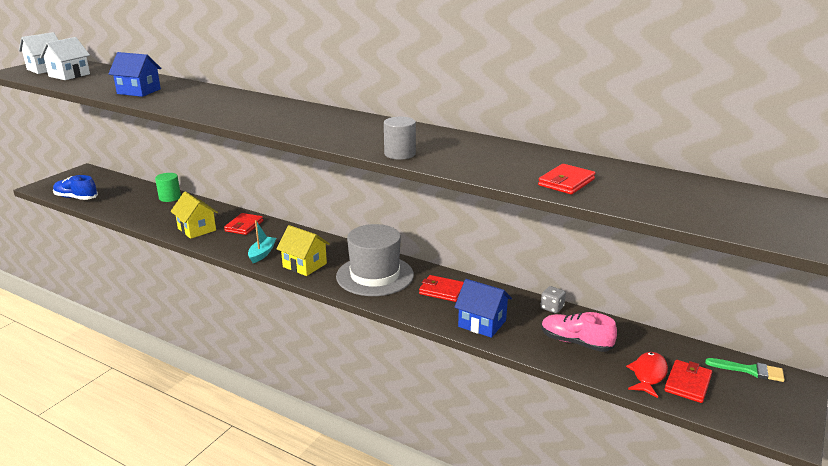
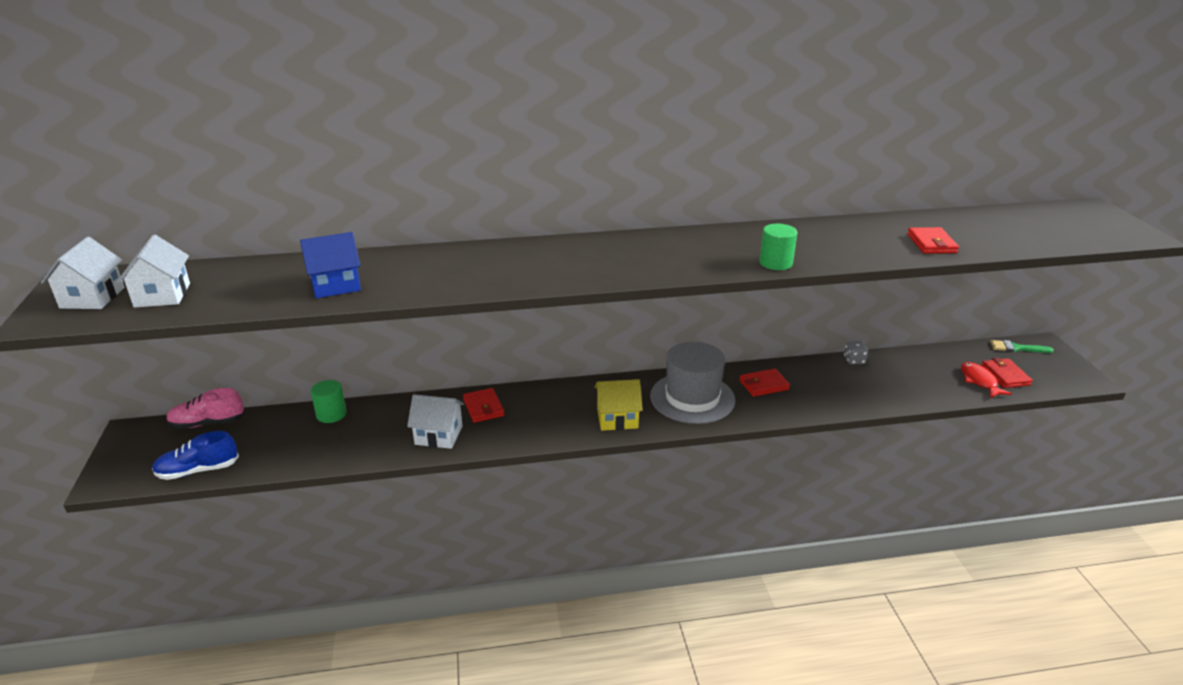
camera: 40 degrees left, 5 degrees up
(197, 229) = (439, 435): yellow house -> white house
(262, 254) = (557, 427): turquoise boat -> none
(400, 154) = (775, 263): grey cylinder -> green cylinder
(482, 323) = (834, 398): blue house -> none
(575, 342) = (909, 380): pink shoe -> pink shoe (208, 423)
(750, 370) = (1016, 348): green brush -> green brush turned 150 degrees counterclockwise

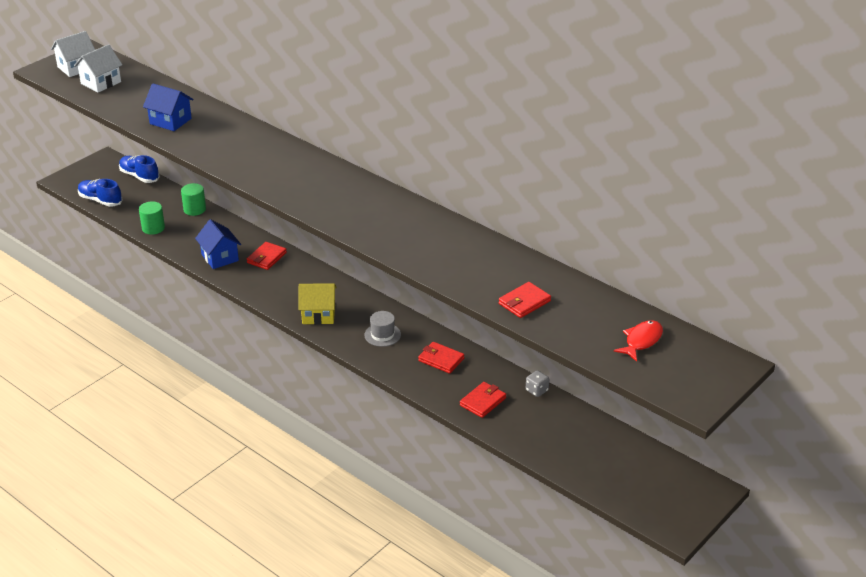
camera: 50 degrees right, 5 degrees up
(208, 423) = (139, 176): pink shoe -> blue shoe
(439, 435) = (220, 257): white house -> blue house
(617, 418) = (318, 315): yellow house -> yellow house turned 45 degrees counterclockwise
(692, 398) = (382, 335): grey hat -> grey hat, size x0.49
(775, 263) = (396, 249): green cylinder -> green cylinder (153, 228)
(979, 381) = (590, 467): red fish -> red fish (641, 341)
(1005, 375) = (620, 479): red wallet -> red wallet (483, 402)
(1016, 348) = (682, 474): green brush -> none

